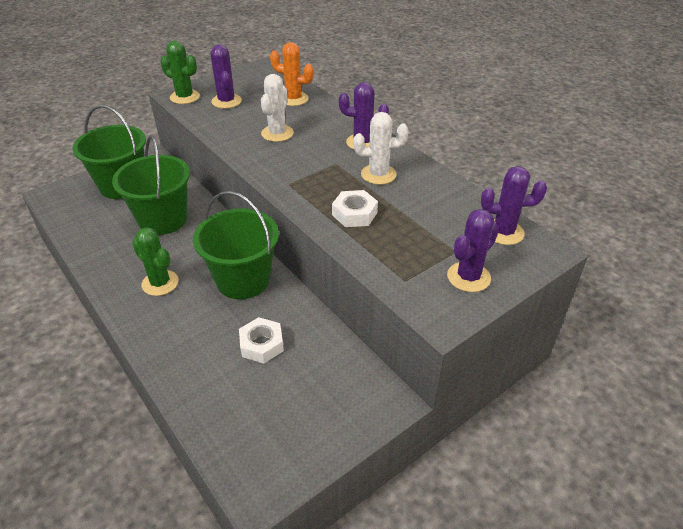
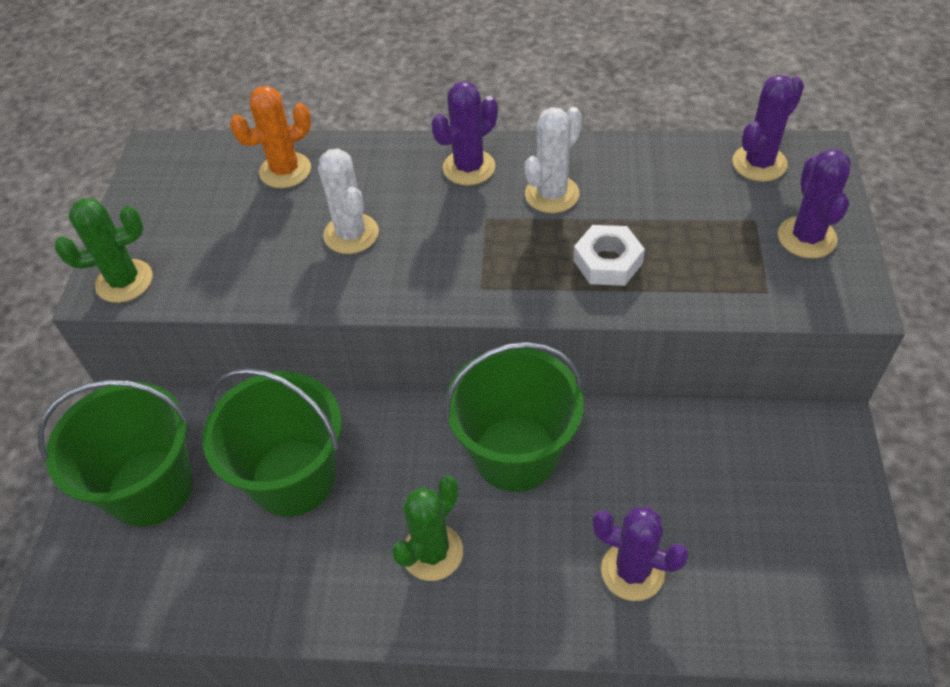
camera: 45 degrees left, 10 degrees up
(160, 283) = (432, 552): green cactus -> green cactus turned 45 degrees counterclockwise
(226, 101) = (199, 241): purple cactus -> purple cactus (632, 571)
(261, 344) = (650, 500): white nut -> none

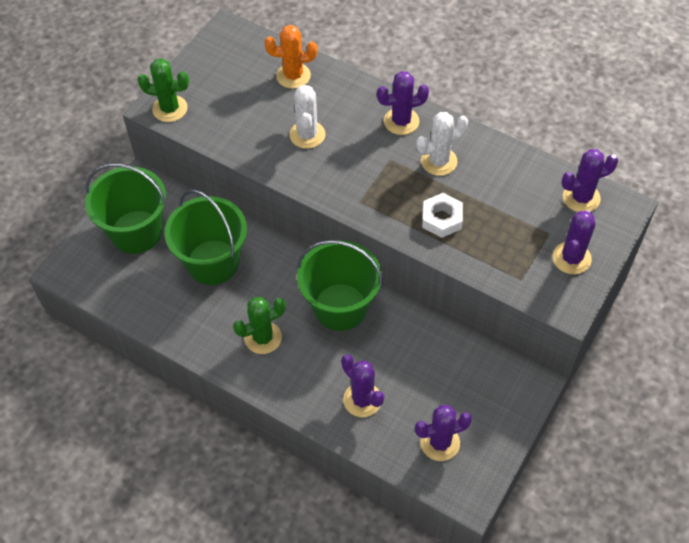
camera: 25 degrees right, 5 degrees up
(779, 577) = (440, 443): none -> purple cactus

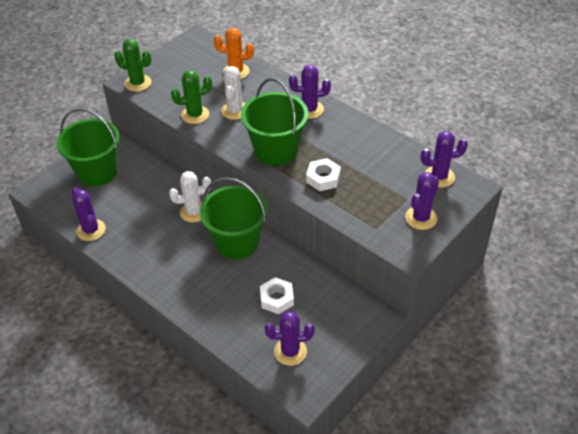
camera: 10 degrees right, 10 degrees down
(213, 262) = (148, 199): green bucket -> green bucket (276, 150)
(263, 338) = (170, 256): green cactus -> green cactus (195, 115)
(362, 400) = (236, 311): purple cactus -> purple cactus (91, 230)
(407, 376) = (276, 299): none -> white nut
(439, 161) = (331, 139): white cactus -> white cactus (194, 212)

